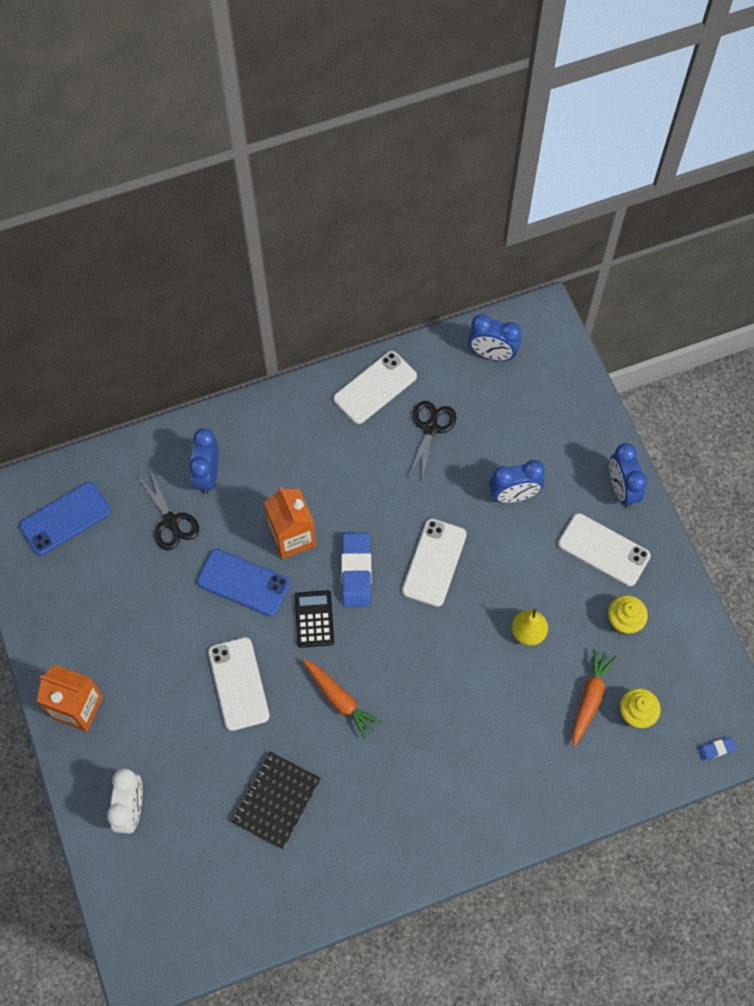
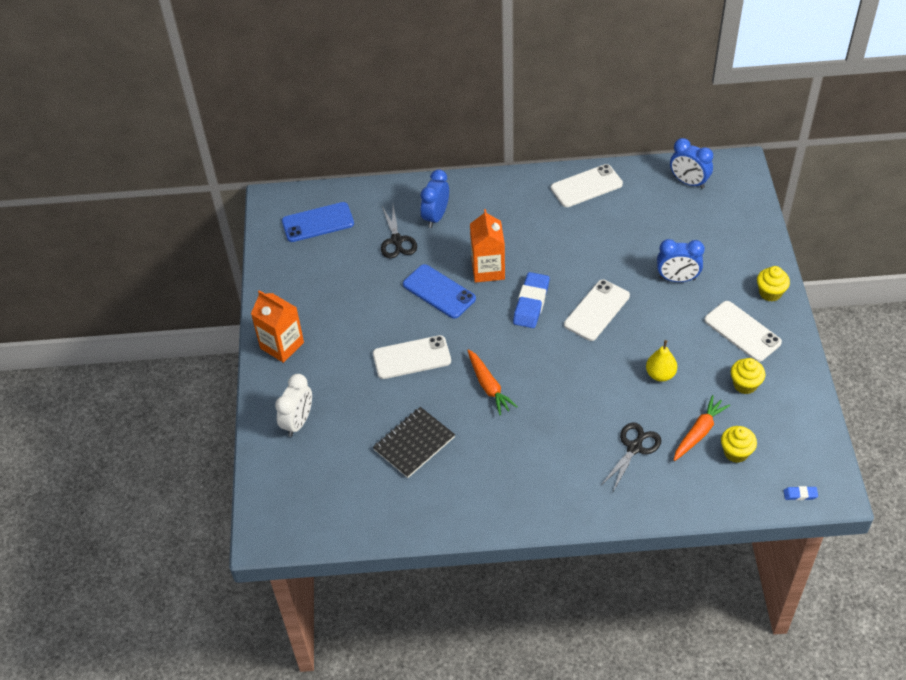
camera: 20 degrees right, 15 degrees down
(238, 684) = (411, 357): white phone -> white phone turned 75 degrees clockwise
(314, 619) = (486, 327): black calculator -> none
(430, 428) = (623, 221): black scissors -> black scissors (634, 448)
(621, 489) = (770, 293): blue clock -> yellow cupcake

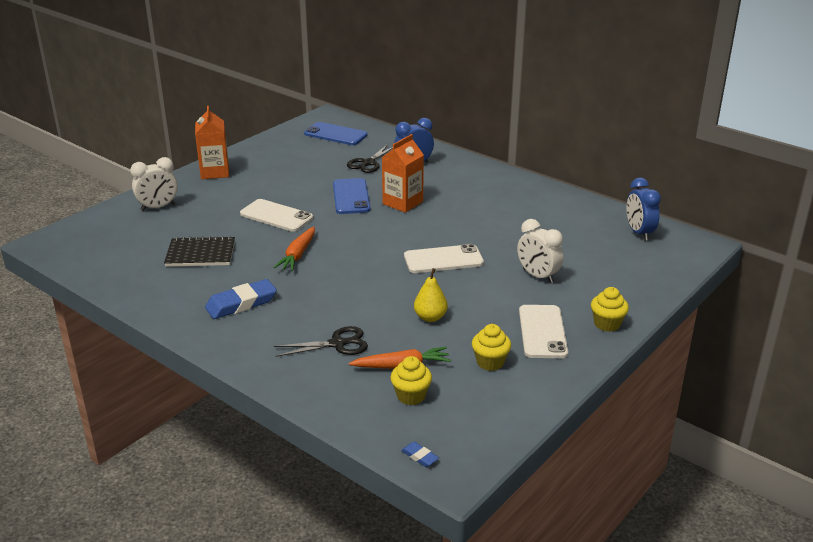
camera: 40 degrees right, 20 degrees down
(531, 303) = (402, 232): blue eraser -> blue eraser (241, 304)
(586, 186) = (549, 198): white phone -> none
(677, 279) = (538, 276): blue clock -> white clock

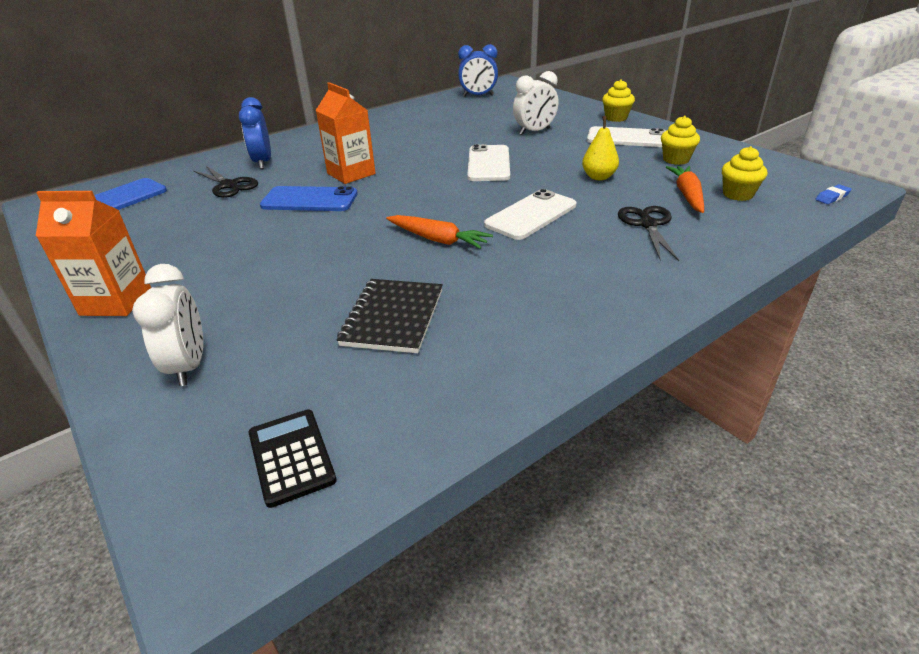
camera: 75 degrees left, 5 degrees up
(92, 248) = (291, 457): none -> black calculator
(241, 304) = (550, 284): blue eraser -> none
(276, 216) = (319, 251): white phone -> white phone (531, 215)

